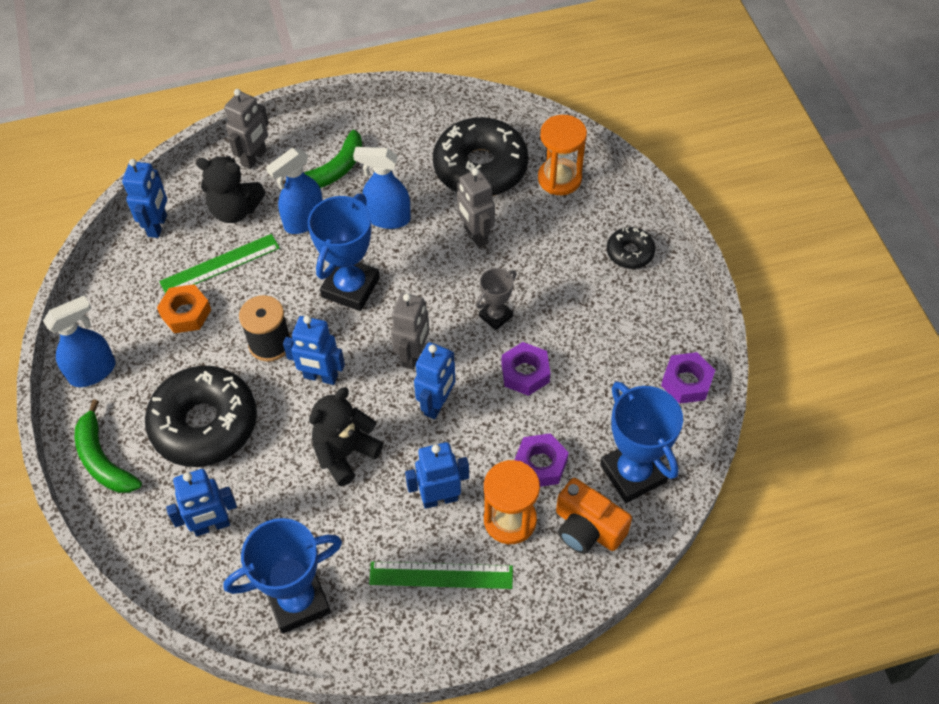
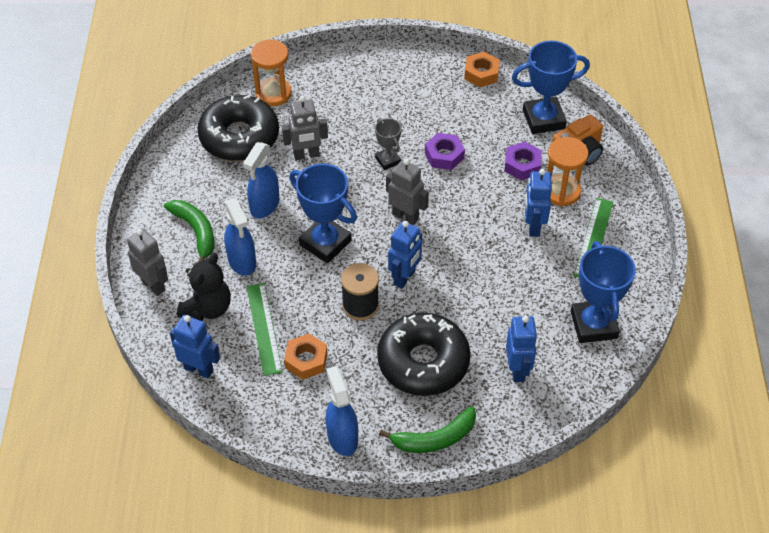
camera: 75 degrees left, 5 degrees down
(345, 453) = (479, 274): black teddy bear -> none
(437, 404) = (454, 211): blue robot -> none
(630, 252) = (361, 73): black donut -> none
(686, 382) = (481, 74): purple nut -> orange nut

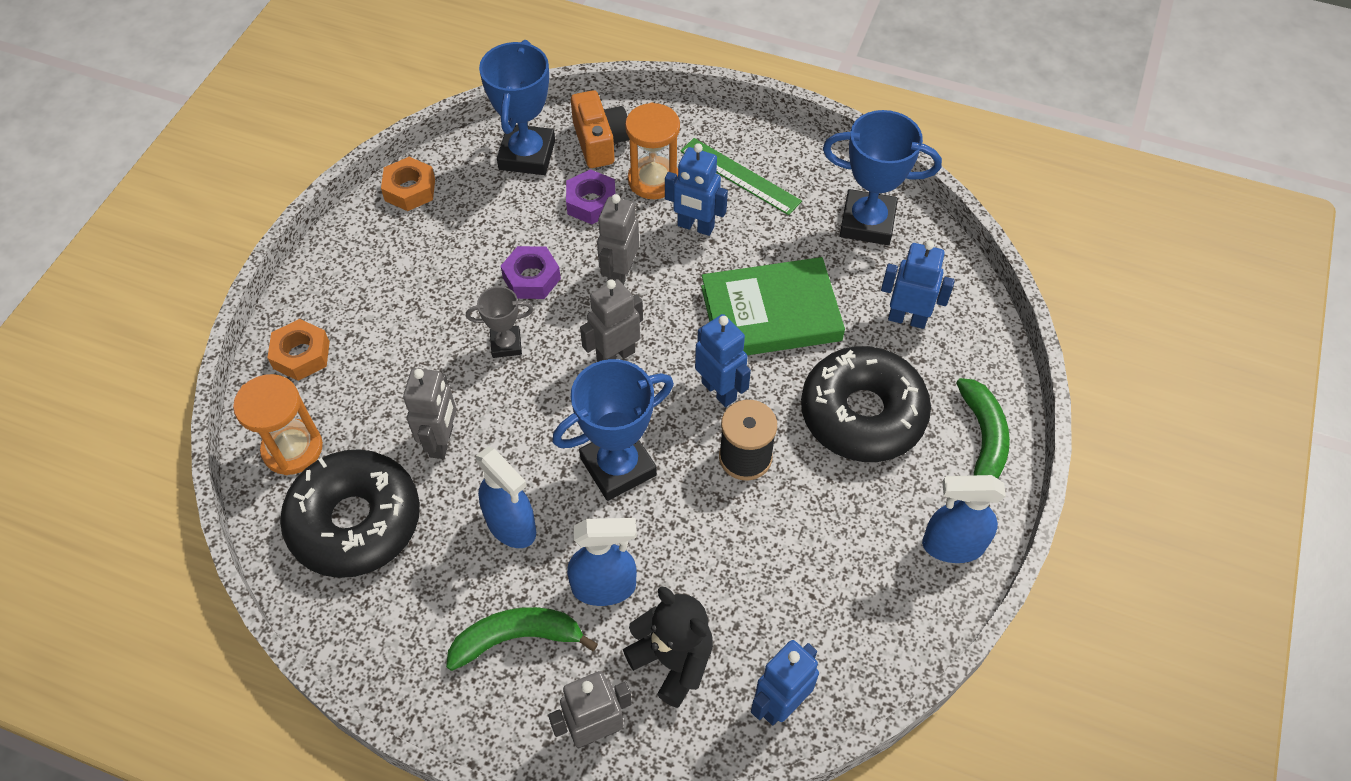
camera: 70 degrees left, 5 degrees up
(264, 328) = (738, 592): green ruler -> none
(306, 360) = (813, 552): orange nut -> orange nut (301, 355)
(470, 198) = (619, 275): none -> grey robot
(481, 289) = (770, 314): none -> green book

